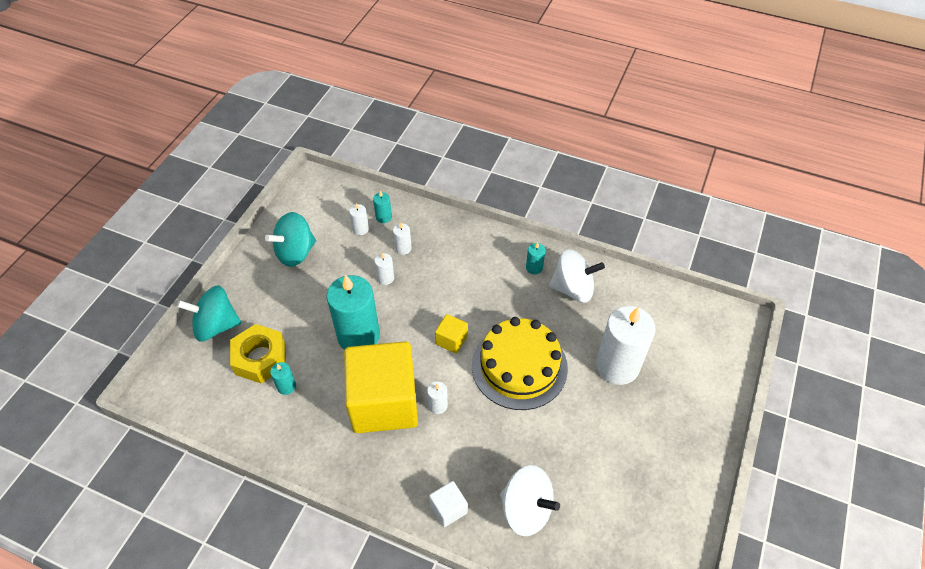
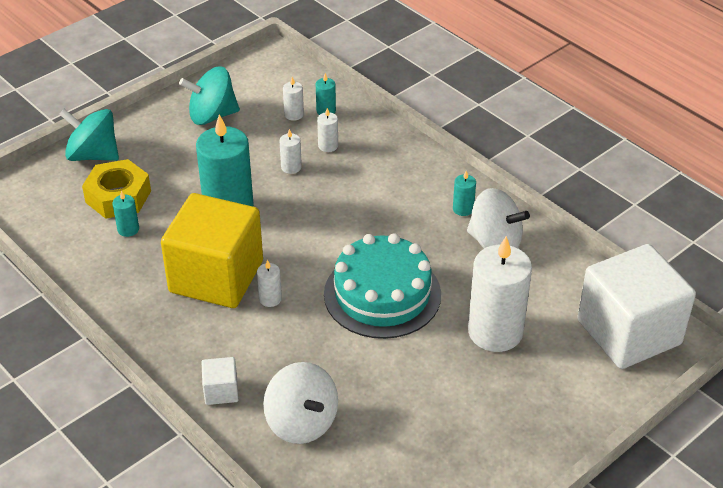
camera: 25 degrees right, 10 degrees down
(451, 340) = (324, 246): yellow cube -> none
(519, 366) = (382, 294): yellow cake -> turquoise cake
(705, 328) = (629, 332): none -> white cube

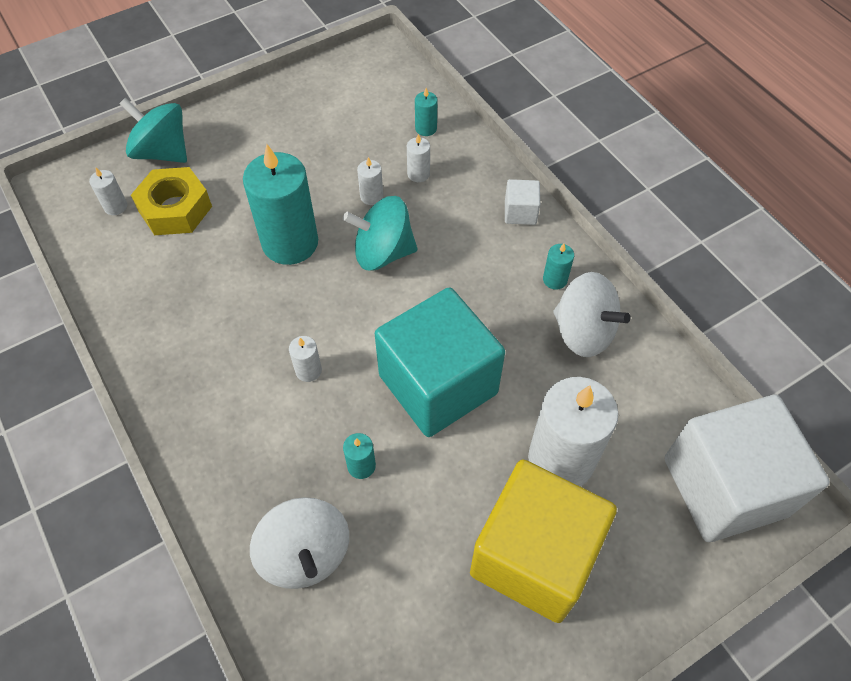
camera: 10 degrees right, 15 degrees up
(128, 229) = (175, 253): turquoise candle -> turquoise candle (361, 466)
(212, 115) = (301, 118): turquoise spinning top -> turquoise spinning top (383, 252)
(216, 276) = (255, 331): yellow cube -> yellow cube (534, 556)
(221, 391) = (223, 492): white cube -> white cube (520, 212)
(294, 114) = (389, 128): white candle -> white candle (115, 206)
(382, 294) = (438, 384): turquoise cake -> turquoise cube

